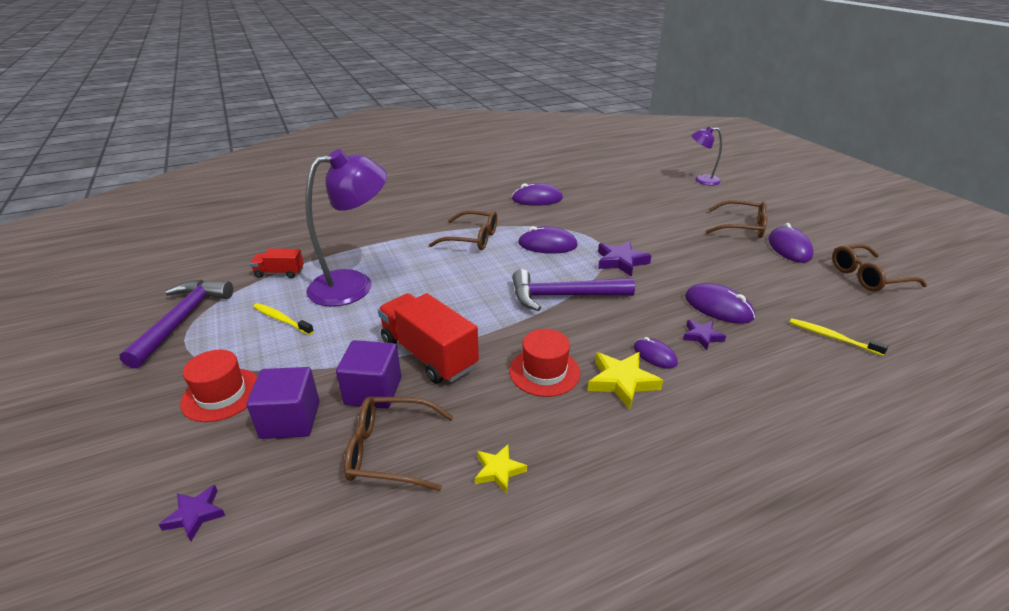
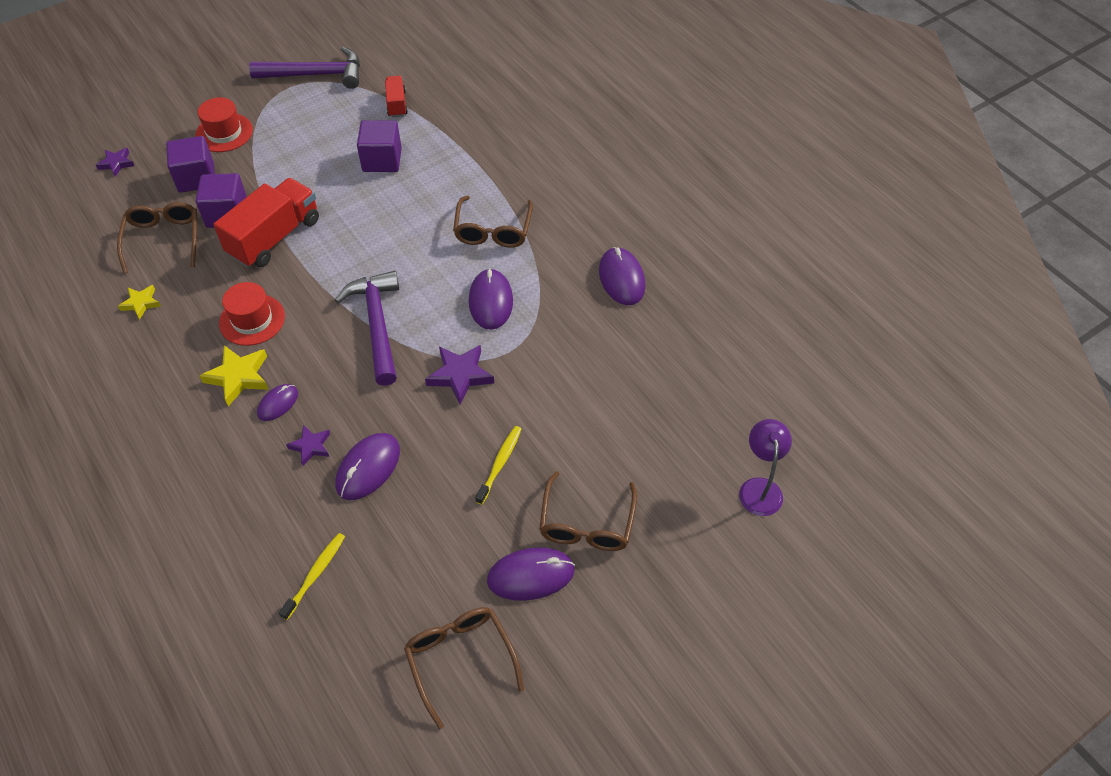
camera: 80 degrees right, 20 degrees up
(282, 319) = (320, 131): yellow toothbrush -> yellow toothbrush (500, 464)
(354, 284) = (382, 160): purple lamp -> purple cube

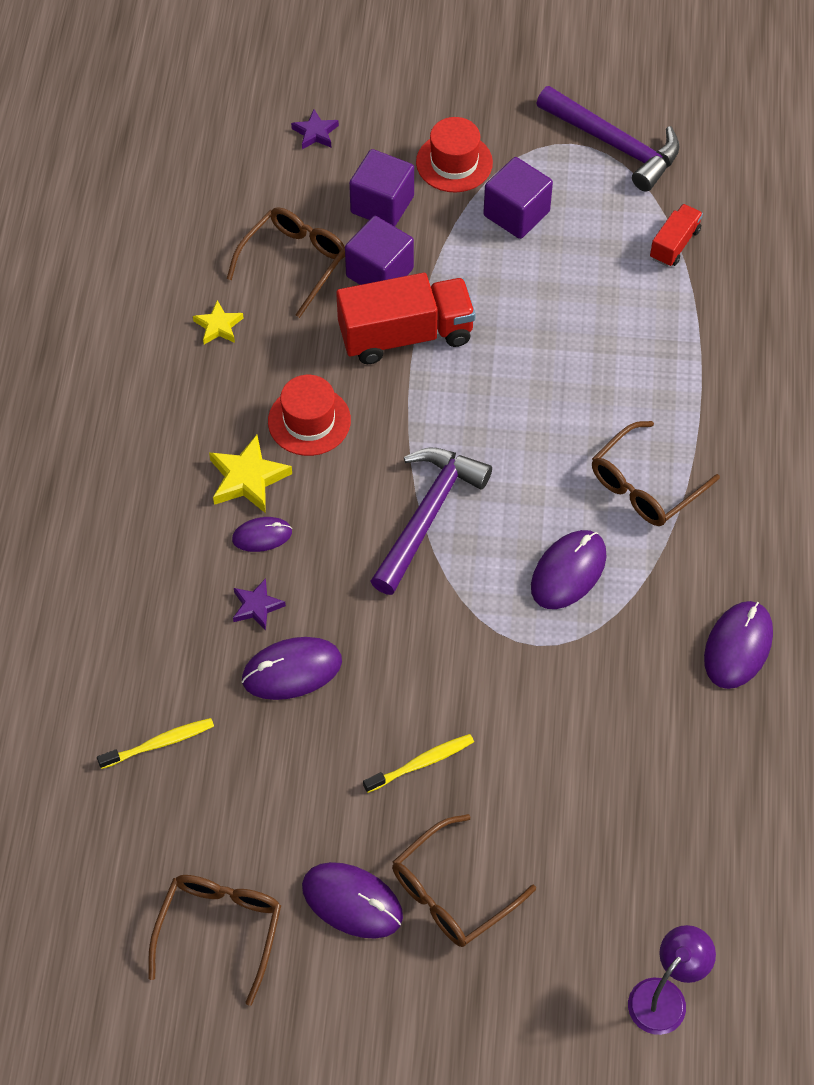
camera: 40 degrees right, 5 degrees up
(382, 160) = (597, 310): purple cube -> purple cube (516, 213)
(460, 375) = (464, 635): purple star -> none

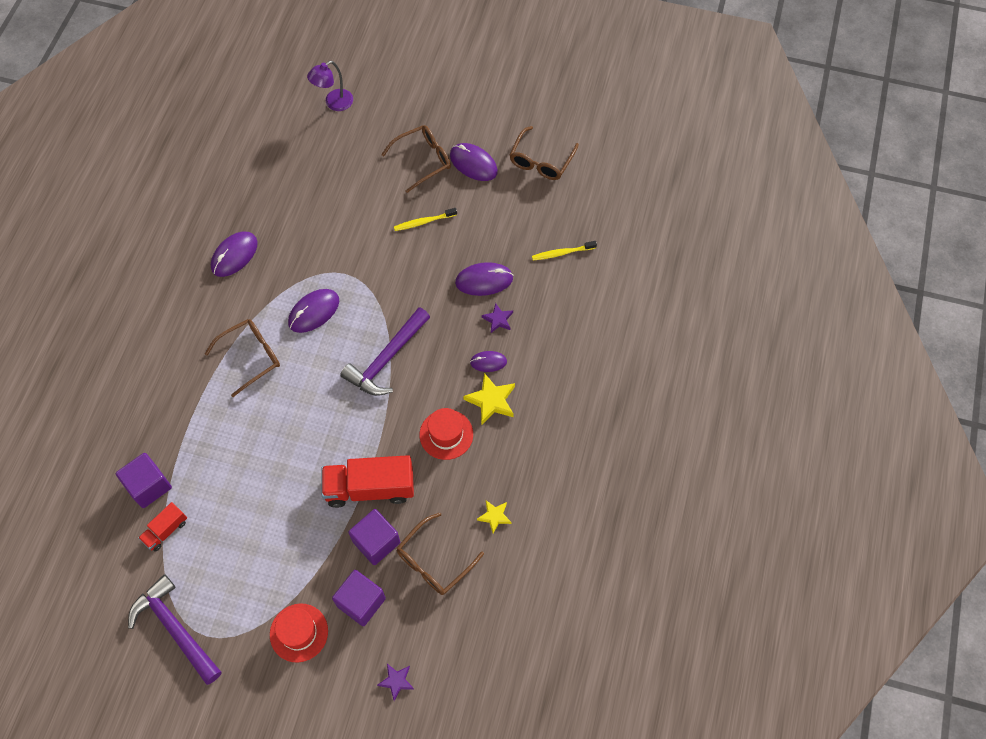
camera: 170 degrees left, 5 degrees up
(516, 213) = (267, 577): purple cube -> purple cube (149, 486)

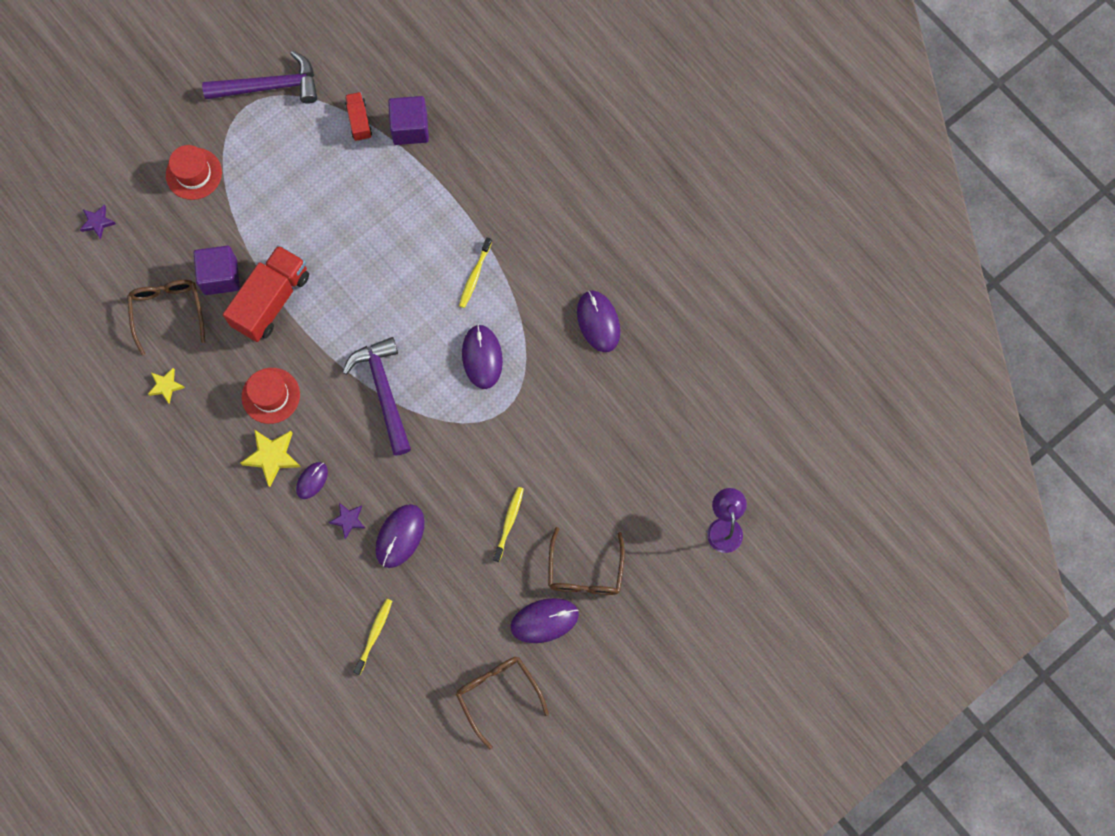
camera: 125 degrees right, 10 degrees up
(251, 357) = (475, 276): brown glasses -> yellow toothbrush
(361, 602) = (180, 234): purple cube -> none

